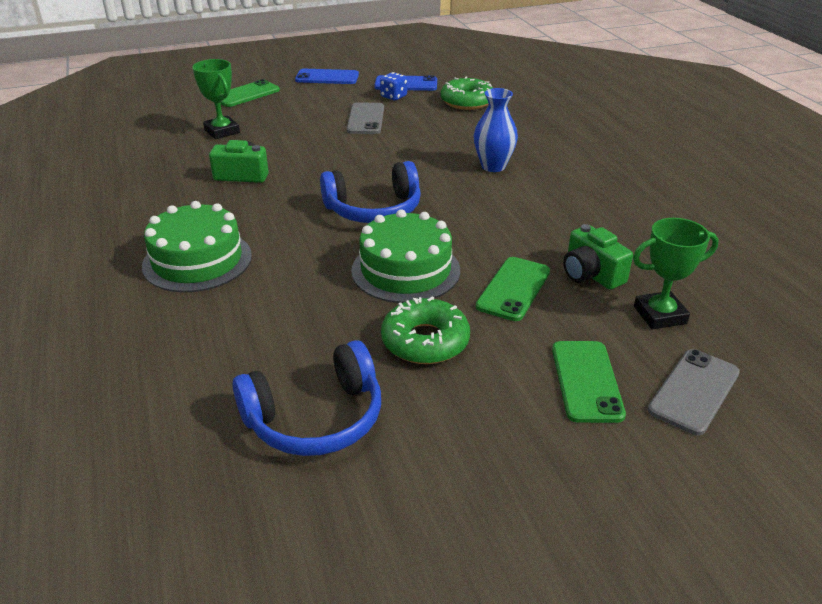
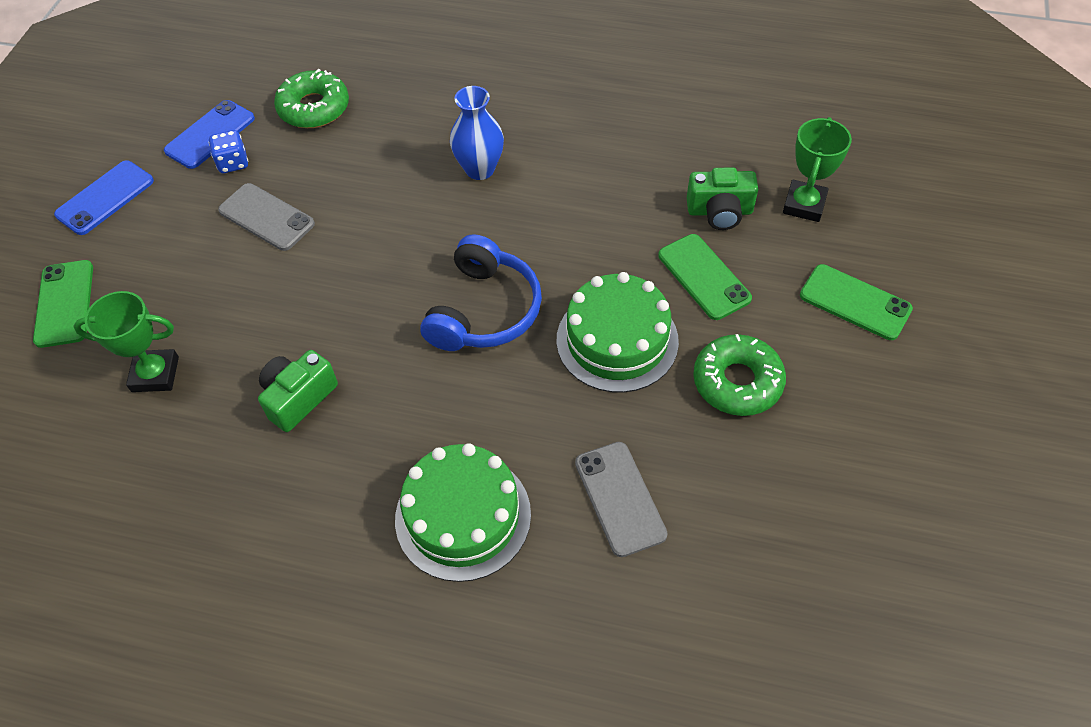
camera: 55 degrees left, 20 degrees up
(316, 418) = (794, 514): blue headphones -> none
(693, 391) = (903, 246): grey phone -> grey phone (619, 498)

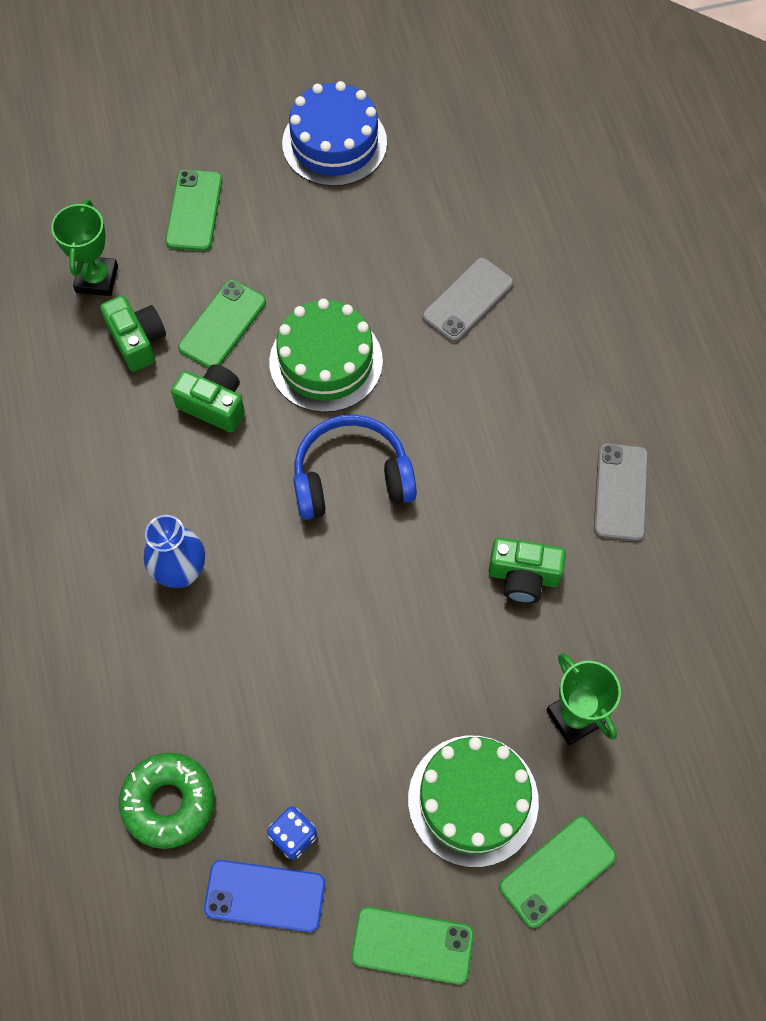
camera: 120 degrees left, 10 degrees up
(105, 198) = (412, 945): blue phone -> green phone
(266, 217) = (347, 744): grey phone -> grey phone (620, 492)
(463, 516) = (546, 394): green cake -> green cake (473, 800)
(620, 241) = (214, 405): none -> green camera
(737, 382) = (319, 263): green donut -> none
(804, 205) = (97, 279): green trophy -> green trophy turned 75 degrees counterclockwise
(900, 463) = (334, 143): none -> blue cake

